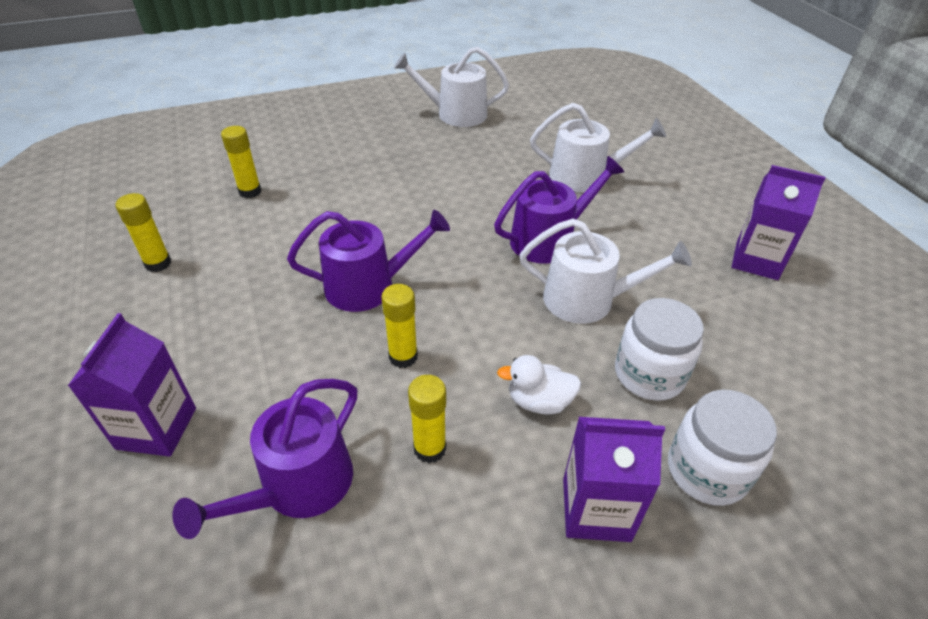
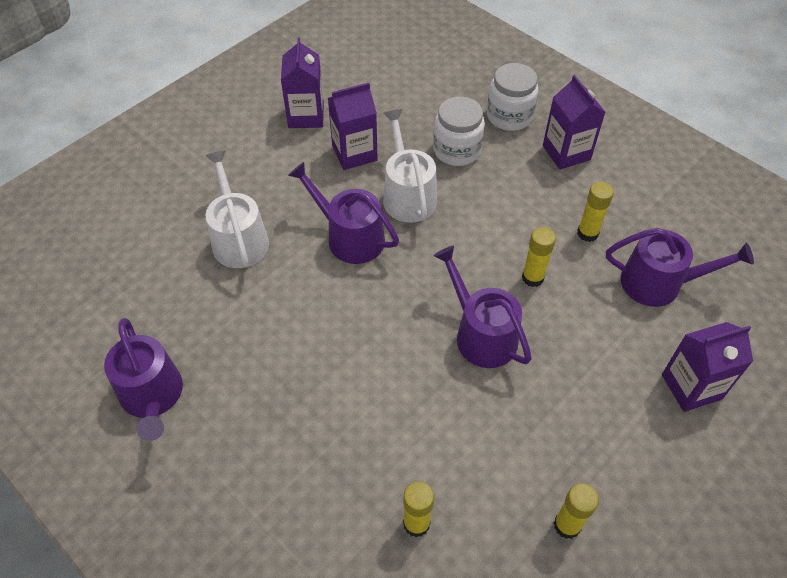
camera: 115 degrees left, 10 degrees up
(455, 114) = (152, 396): white watering can -> purple watering can
(539, 401) = (516, 195): white duck -> none
(676, 279) = (354, 153): none -> purple carton

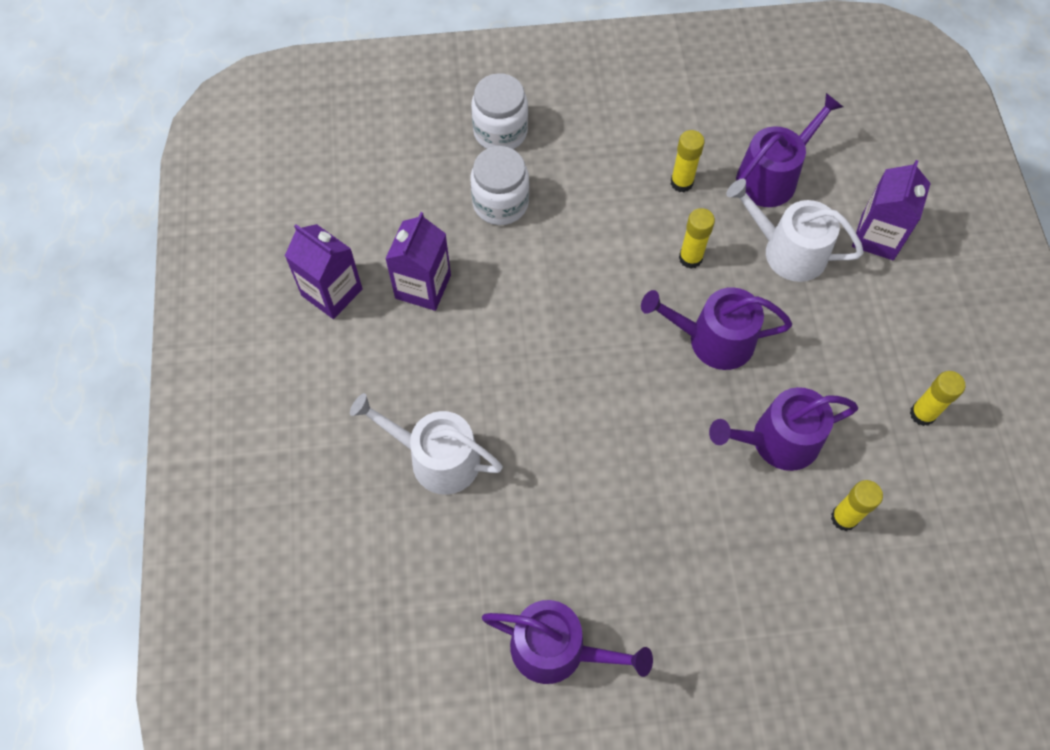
camera: 50 degrees left, 10 degrees up
(349, 237) = (521, 363): purple watering can -> purple watering can (777, 441)
(407, 195) = (516, 281): white watering can -> white watering can (787, 251)
(566, 152) = (583, 125): purple carton -> none

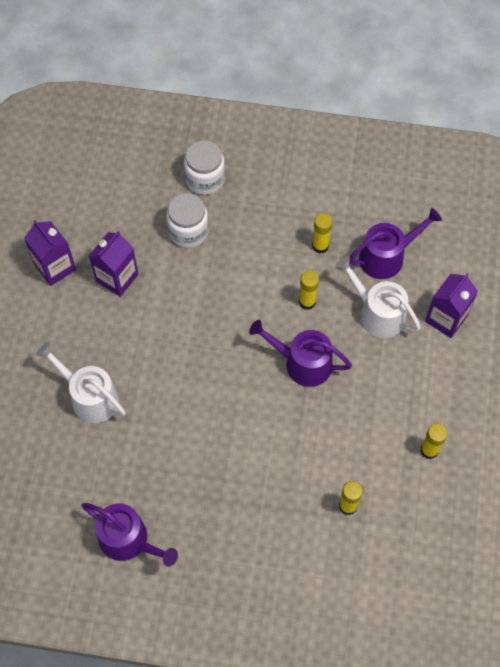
camera: 15 degrees right, 0 degrees up
(777, 441) = (321, 443): purple watering can -> none

